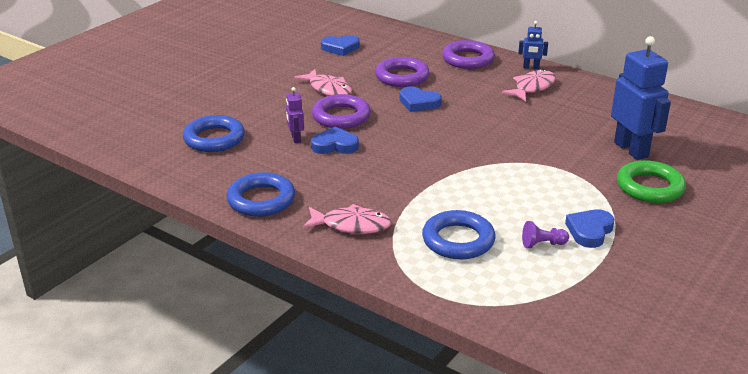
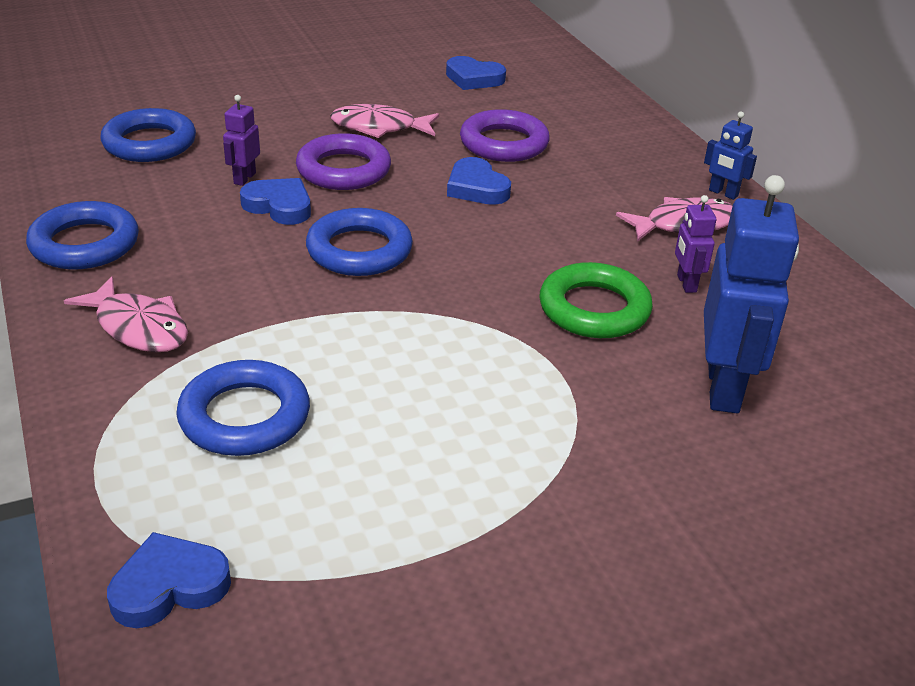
camera: 30 degrees right, 5 degrees up
(328, 89) = (379, 127): pink fish -> pink fish turned 105 degrees clockwise
(405, 151) = (359, 250): none -> blue ring
(468, 59) = (637, 150): purple ring -> none
(542, 244) = (359, 484): purple pawn -> none
(565, 113) = (686, 283): none -> purple robot
(589, 231) = (464, 498): blue heart -> blue heart (169, 586)
(649, 187) = (673, 468): green ring -> green ring (594, 309)

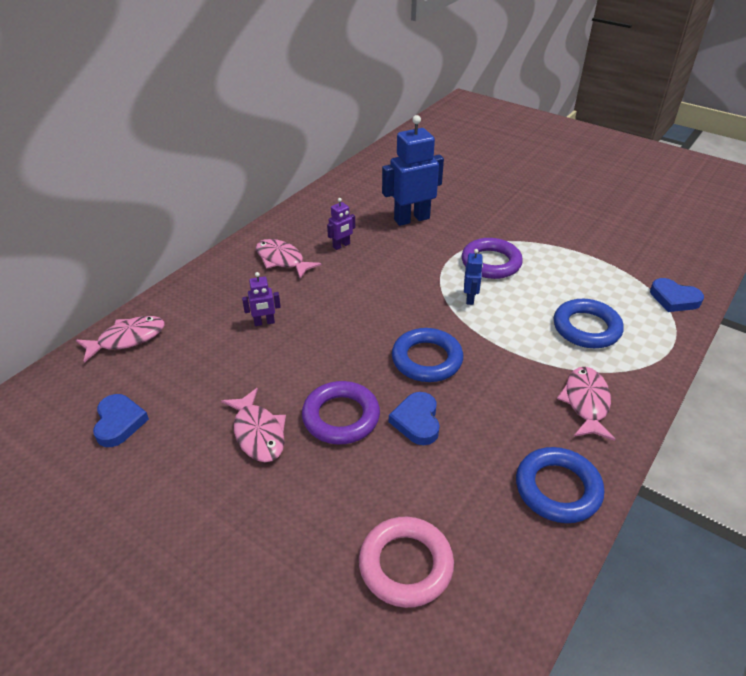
camera: 120 degrees left, 5 degrees up
(149, 143) = (405, 565): blue ring -> pink ring
(244, 178) = (401, 462): purple robot -> purple robot (264, 322)
(476, 188) = (309, 345): blue heart -> none
(504, 143) = (234, 358): purple ring -> purple ring (491, 263)
(594, 309) = (392, 264): green ring -> none
(599, 102) = (127, 339): none -> pink fish
(723, 193) = (232, 257): blue robot -> blue robot (470, 298)

